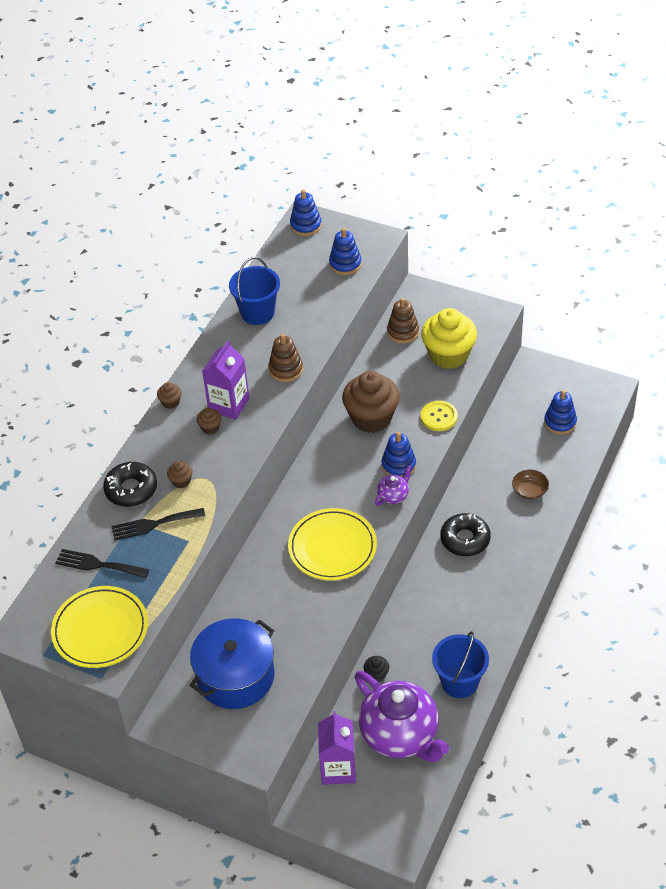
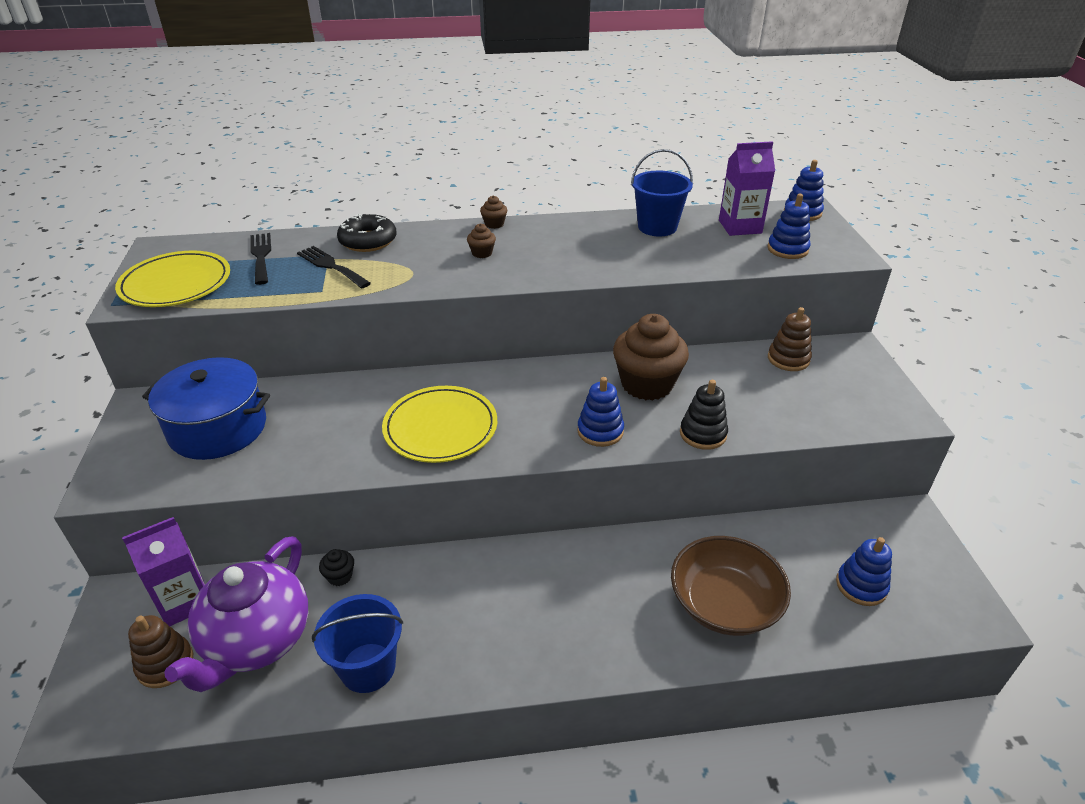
camera: 55 degrees right, 10 degrees down
(181, 481) = (398, 261): brown cupcake -> none
(229, 405) = (522, 252): purple carton -> purple carton (740, 227)
(285, 369) = (602, 266): brown stacking toy -> brown stacking toy (165, 664)
(393, 495) = (552, 445): purple teapot -> none
(439, 417) = (703, 434): yellow button -> black stacking toy
(448, 355) = (800, 404): yellow cupcake -> none
(465, 539) = (594, 571): black donut -> none
(529, 490) = (724, 603): brown bowl -> brown bowl, size x2.09

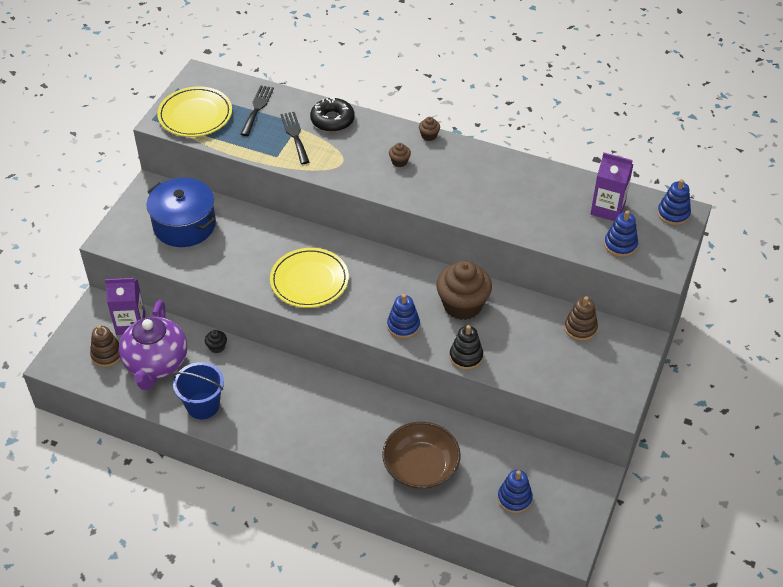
camera: 30 degrees right, 10 degrees up
(257, 640) = (156, 364): purple teapot -> purple teapot turned 45 degrees counterclockwise
(657, 227) = (544, 184): blue bucket -> none

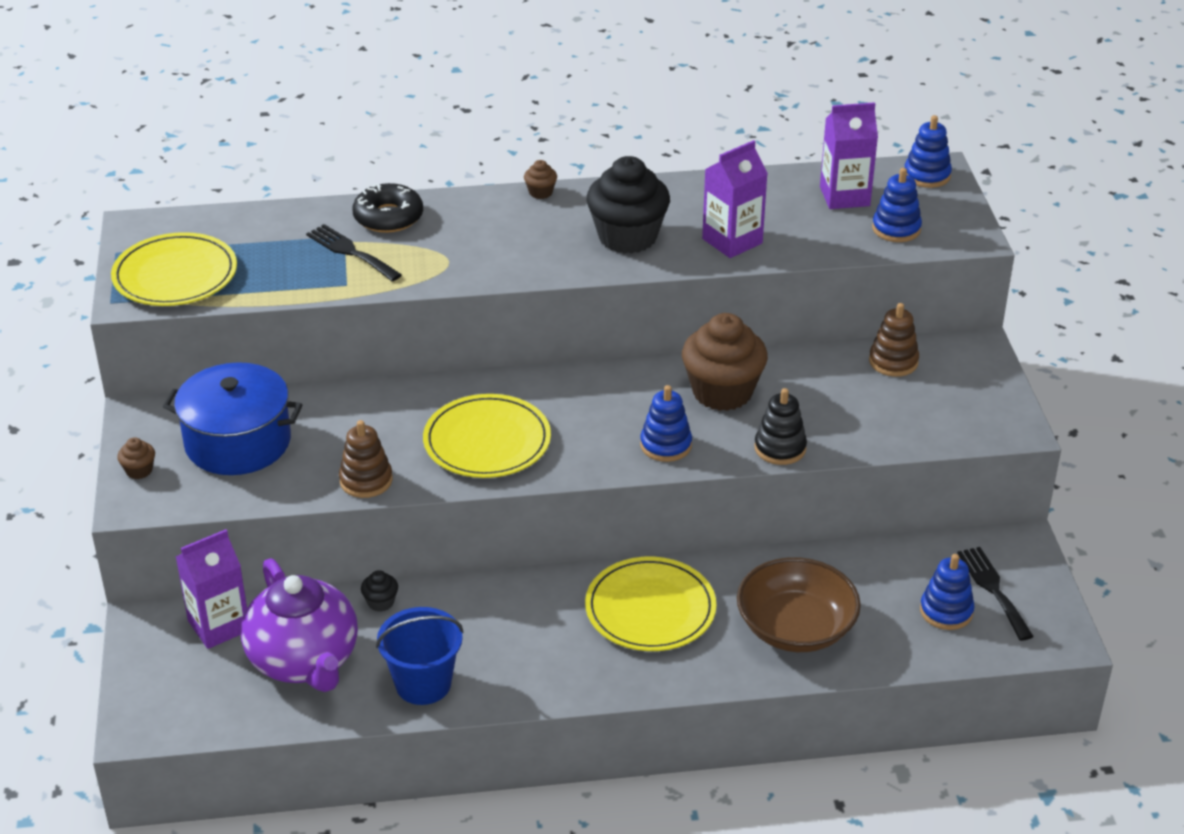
camera: 30 degrees left, 10 degrees down
(107, 355) = (215, 680): brown stacking toy -> brown stacking toy (366, 480)
(257, 108) = (264, 238): black fork -> black fork (993, 589)
(351, 417) = (650, 609): none -> yellow plate
(399, 162) = (528, 234): brown cupcake -> brown cupcake (139, 470)
(454, 186) = (627, 237): none -> black cupcake
(512, 213) = (732, 241): none -> purple carton

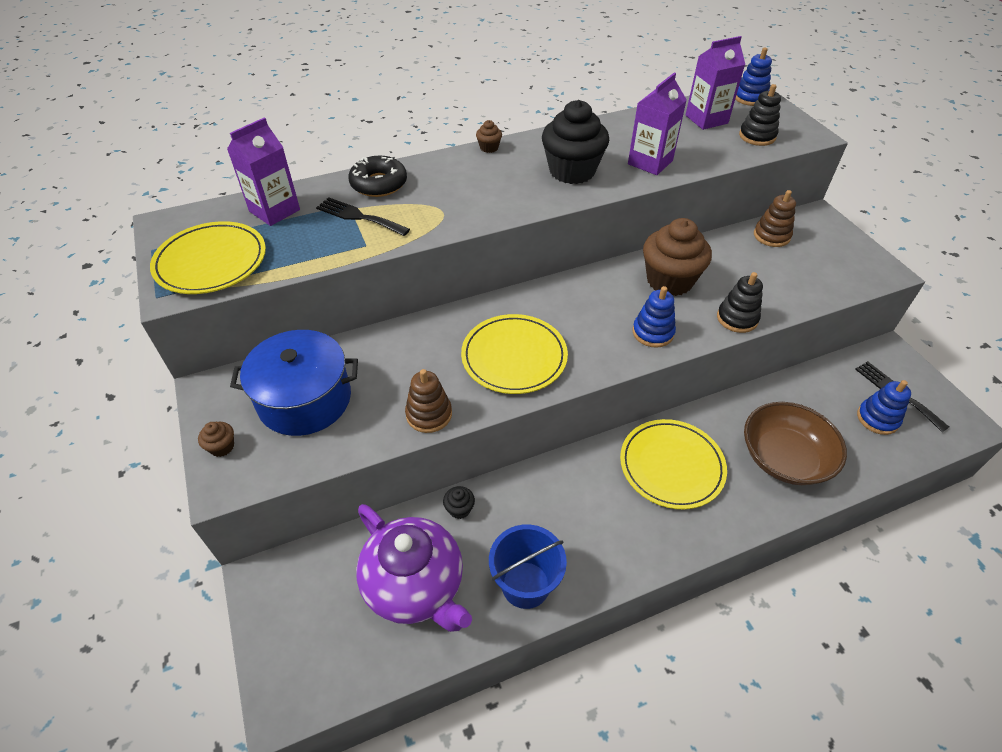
camera: 15 degrees left, 10 degrees up
(219, 625) = (329, 566): purple carton -> purple carton (274, 210)
(896, 229) = (757, 136): blue stacking toy -> black stacking toy

